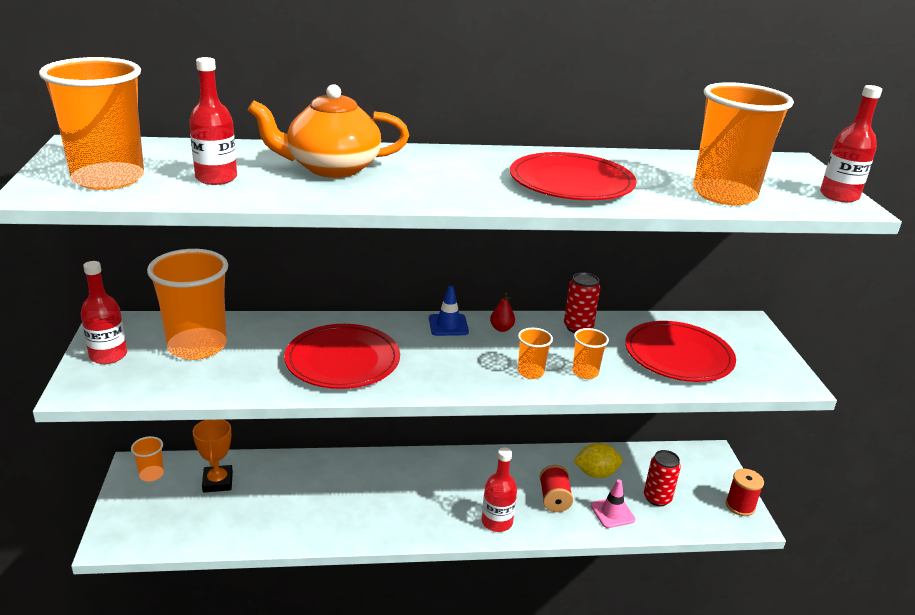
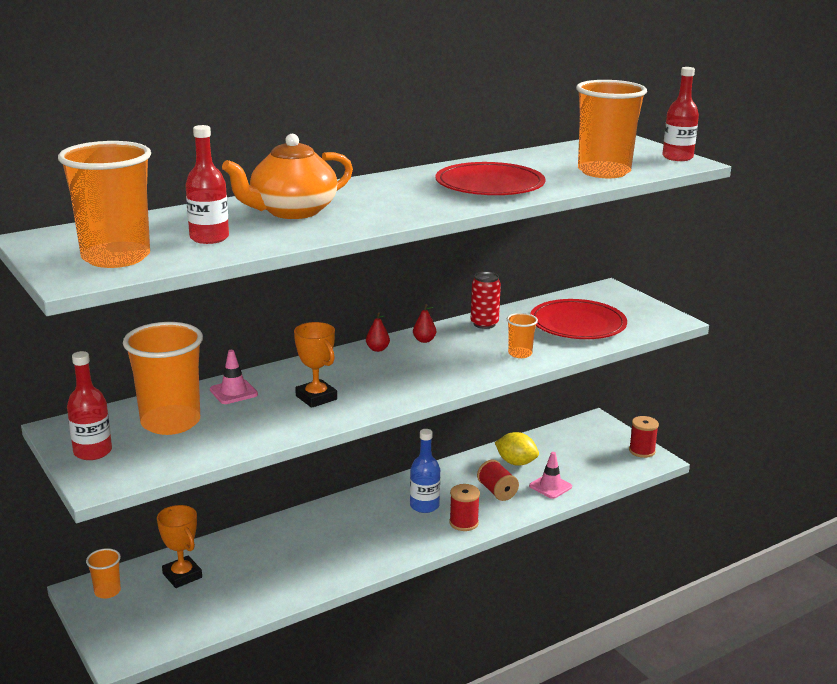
camera: 25 degrees left, 5 degrees down
(278, 332) = (233, 392): none -> pink traffic cone
(342, 360) = (316, 398): red plate -> orange trophy
(448, 325) = (377, 349): blue traffic cone -> red pear
(473, 489) = (424, 506): none -> blue bottle
(497, 522) = (464, 523): red bottle -> red spool
(530, 372) = (478, 364): orange cup -> none
(596, 473) = (516, 462): yellow lemon -> yellow lemon turned 60 degrees clockwise
(657, 498) = (577, 465): red can -> none

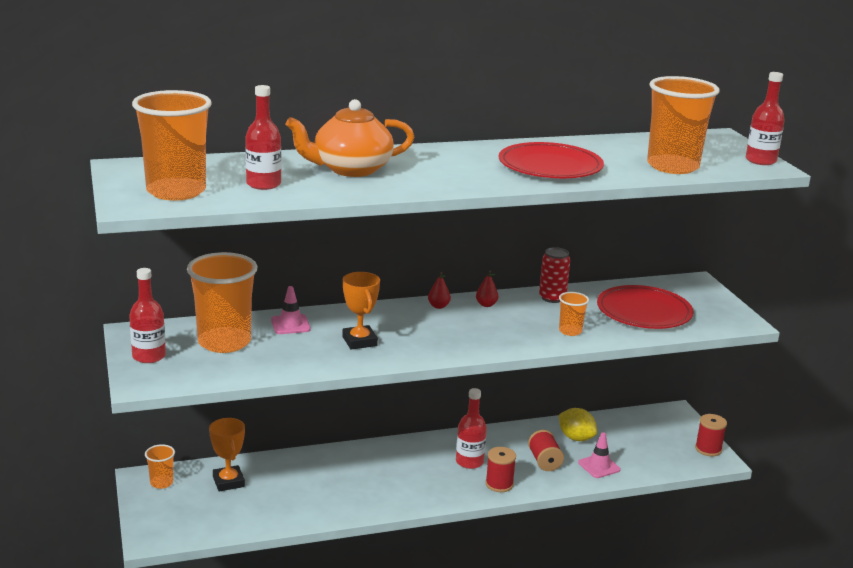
camera: 15 degrees right, 0 degrees up
(424, 506) = (469, 462): blue bottle -> red bottle

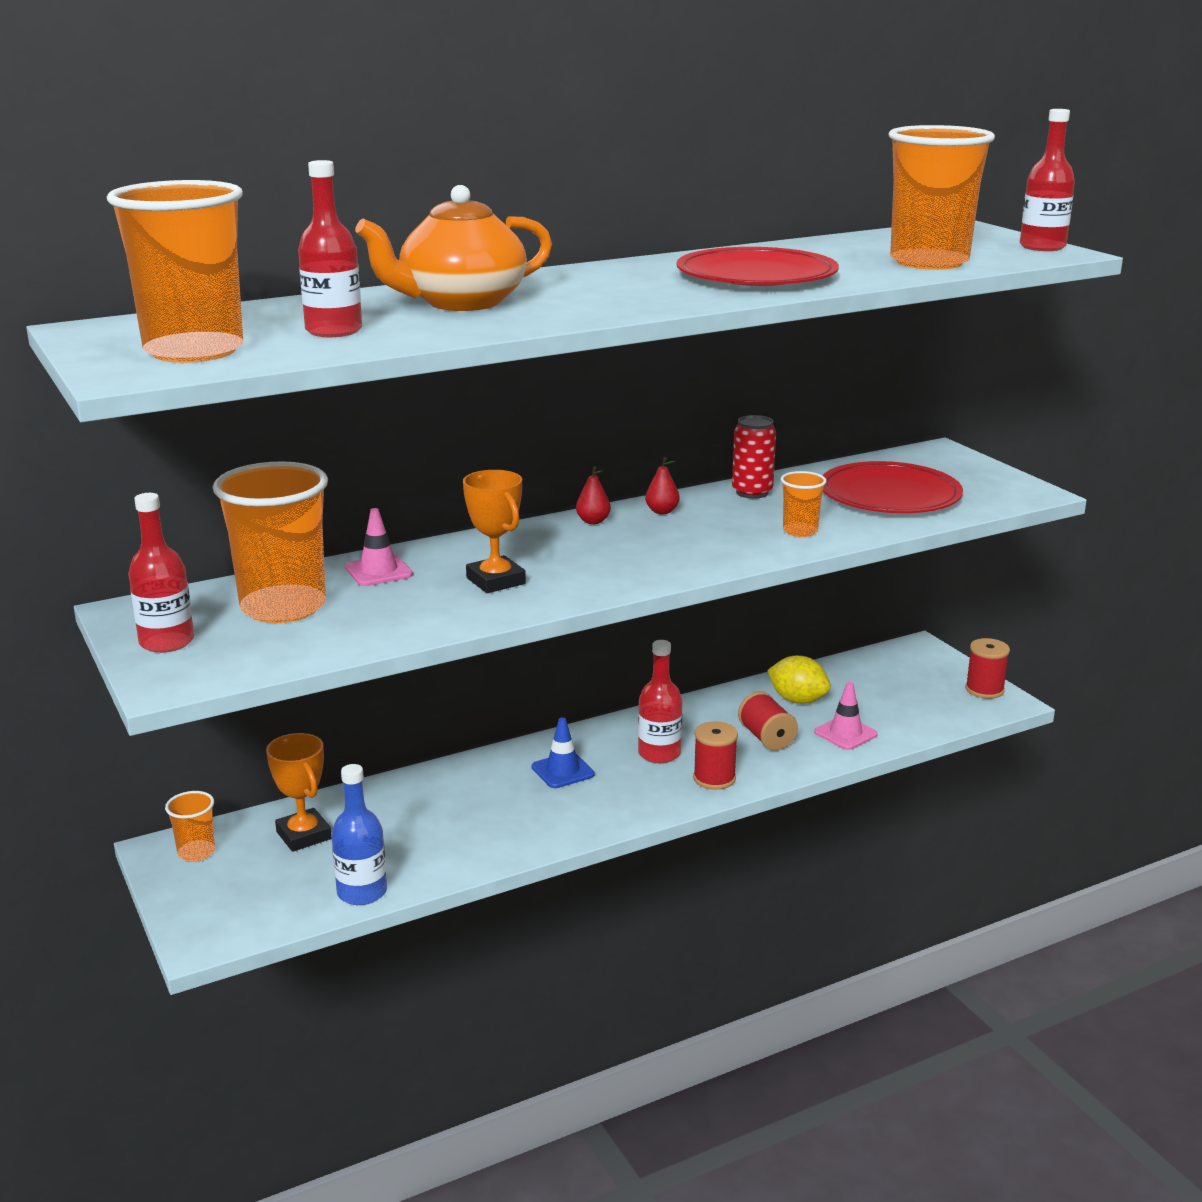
camera: 10 degrees left, 0 degrees up
(252, 524) = (362, 892): none -> blue bottle
(403, 464) = (562, 771): none -> blue traffic cone

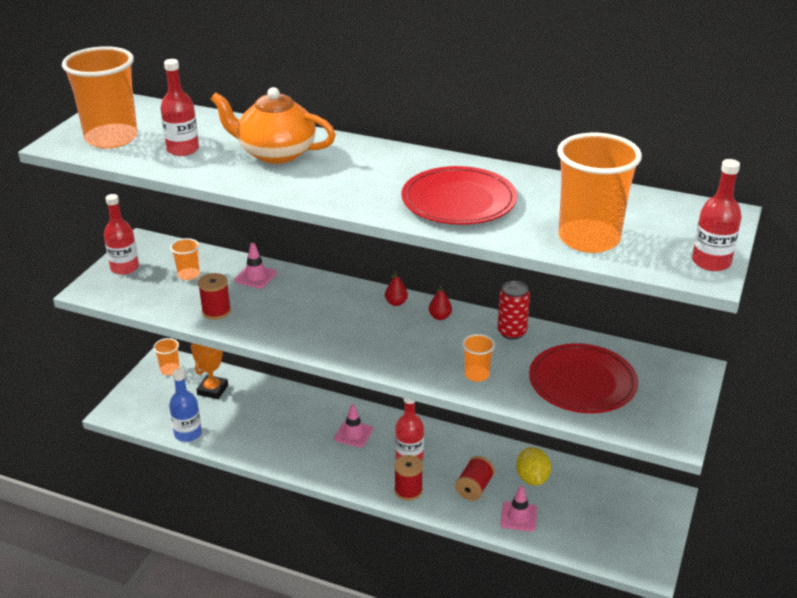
camera: 50 degrees right, 10 degrees up
(283, 607) = (188, 275): orange cup -> orange cup, size x0.46
(496, 581) = (284, 313): orange trophy -> none
(562, 771) = (353, 434): blue traffic cone -> pink traffic cone
(984, 690) = (652, 552): red spool -> red spool (216, 311)

